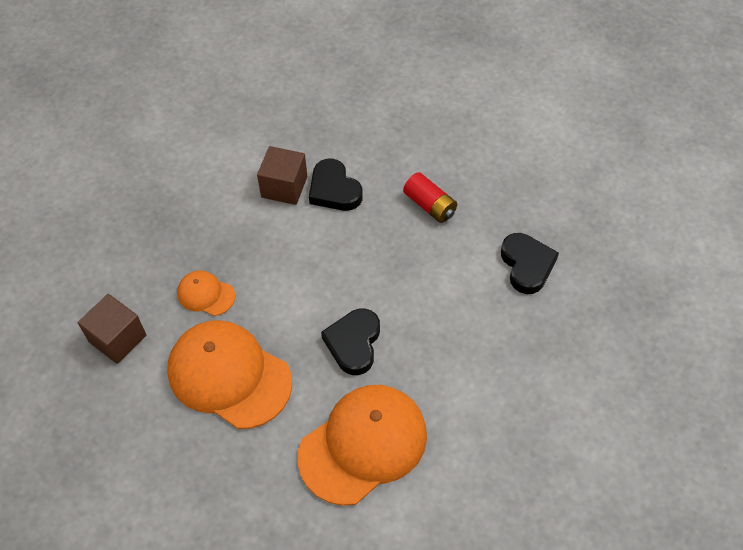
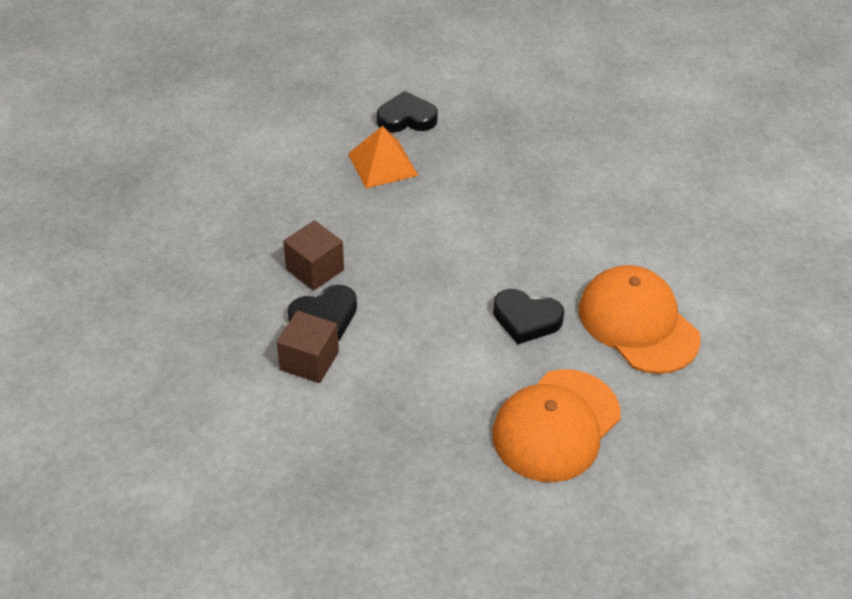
camera: 85 degrees left, 10 degrees down
(117, 338) = (498, 532): brown cube -> brown cube (315, 269)
(206, 294) = (449, 443): orange cap -> none
(429, 205) = (365, 242): red battery -> none
(527, 265) = (452, 184): black heart -> black heart (406, 118)
(539, 205) = (383, 164): none -> orange pyramid

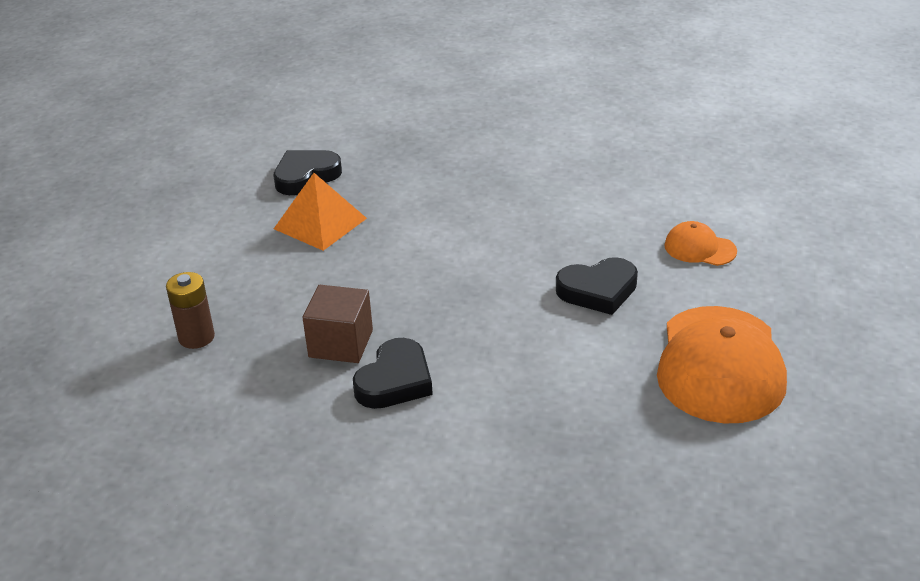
camera: 30 degrees left, 10 degrees down
(231, 217) = (196, 337): none -> brown battery
(309, 361) = (419, 429): brown cube -> none
(638, 323) = (699, 248): orange cap -> orange cap, size x0.48

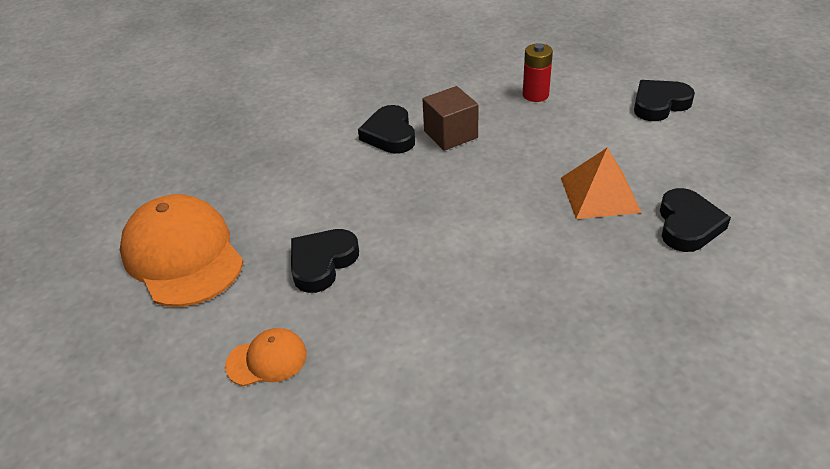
camera: 140 degrees right, 5 degrees up
(129, 261) = (659, 104): none -> black heart
(196, 337) = (535, 95): brown battery -> red battery

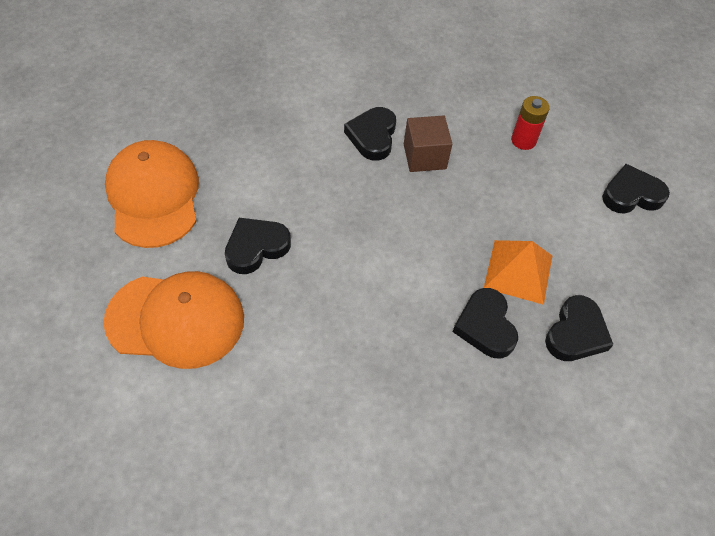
camera: 15 degrees right, 15 degrees up
(267, 360) = (176, 320): orange cap -> orange cap, size x2.08
(599, 249) = (485, 326): none -> black heart

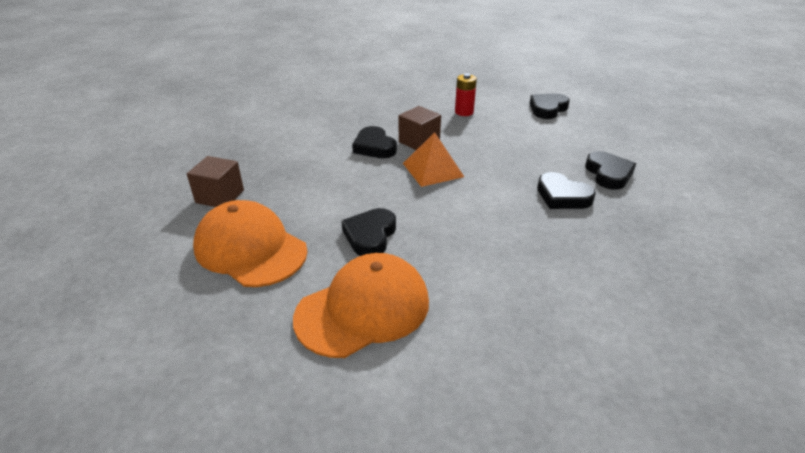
camera: 35 degrees left, 20 degrees down
(182, 118) = (220, 196): none -> brown cube
(518, 271) = (542, 164): orange pyramid -> orange pyramid (433, 170)

